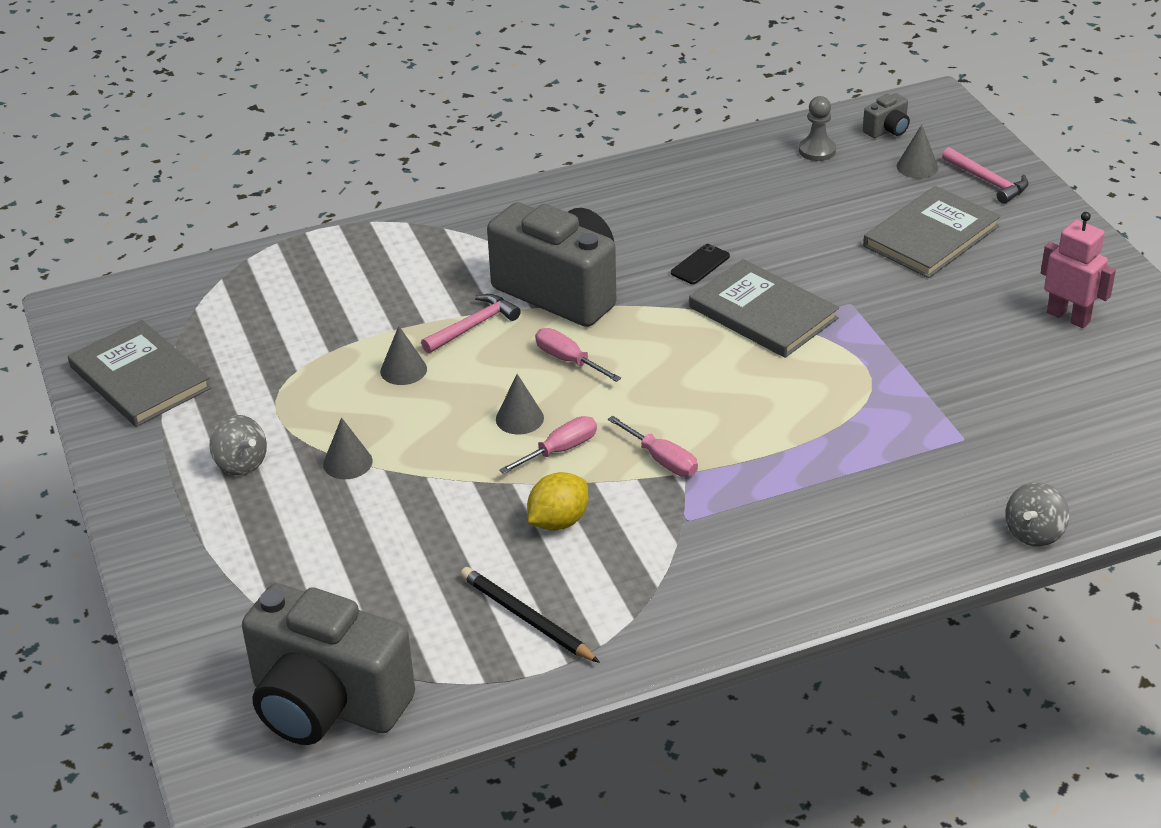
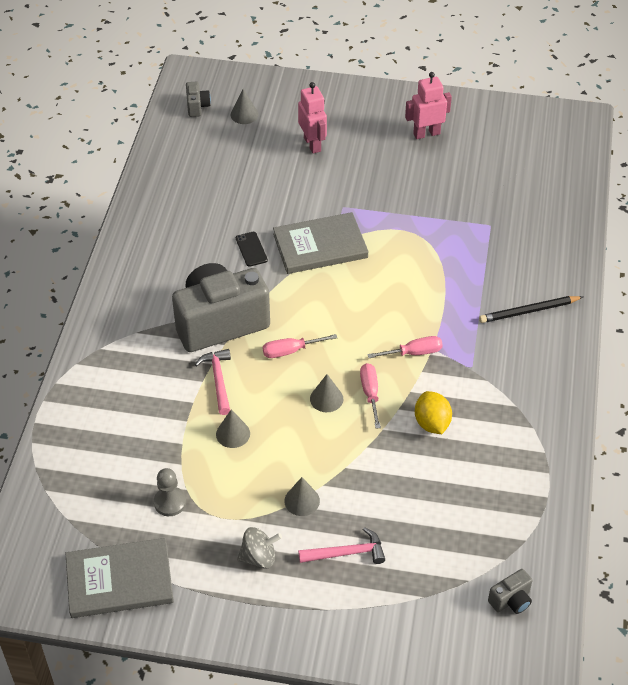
camera: 60 degrees left, 10 degrees up
(326, 704) = (511, 600): grey camera -> grey camera, size x0.40
(527, 618) = (502, 474): black pencil -> black pencil (529, 311)
(817, 150) = (188, 144): grey pawn -> grey pawn (170, 502)
(931, 236) = (312, 144): grey book -> pink robot
(988, 181) = (284, 96): pink hammer -> pink hammer (347, 553)
(1034, 533) = (578, 239): grey spinning top -> none

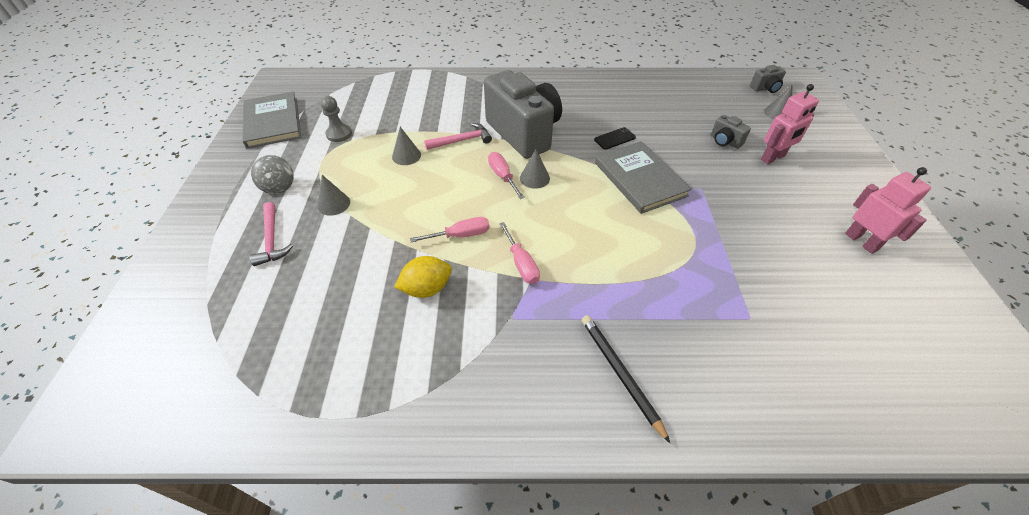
camera: 80 degrees right, 0 degrees up
(326, 398) = (450, 205): grey cone -> grey cone (534, 178)
(511, 600) = (178, 386): grey camera -> grey camera (725, 141)

